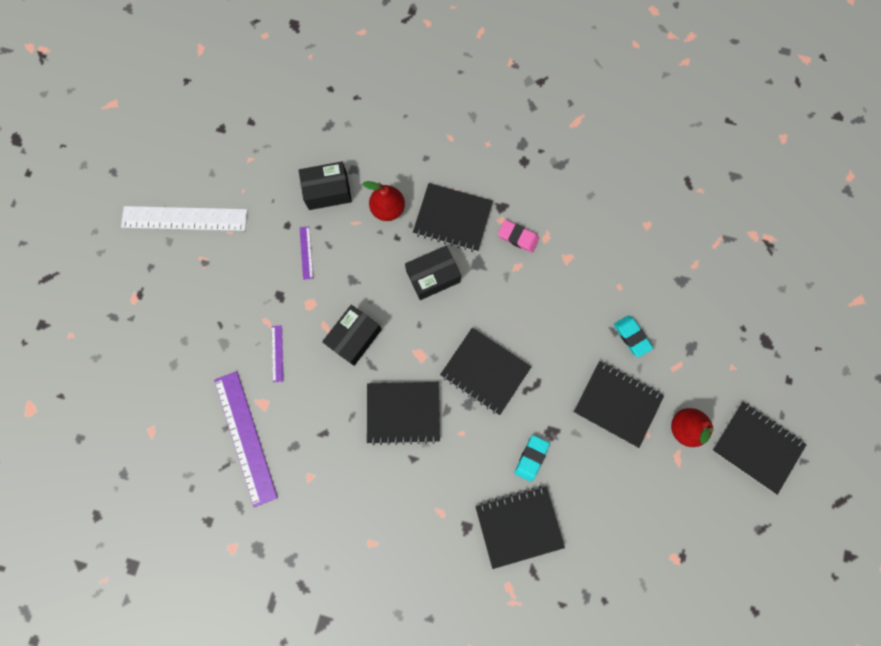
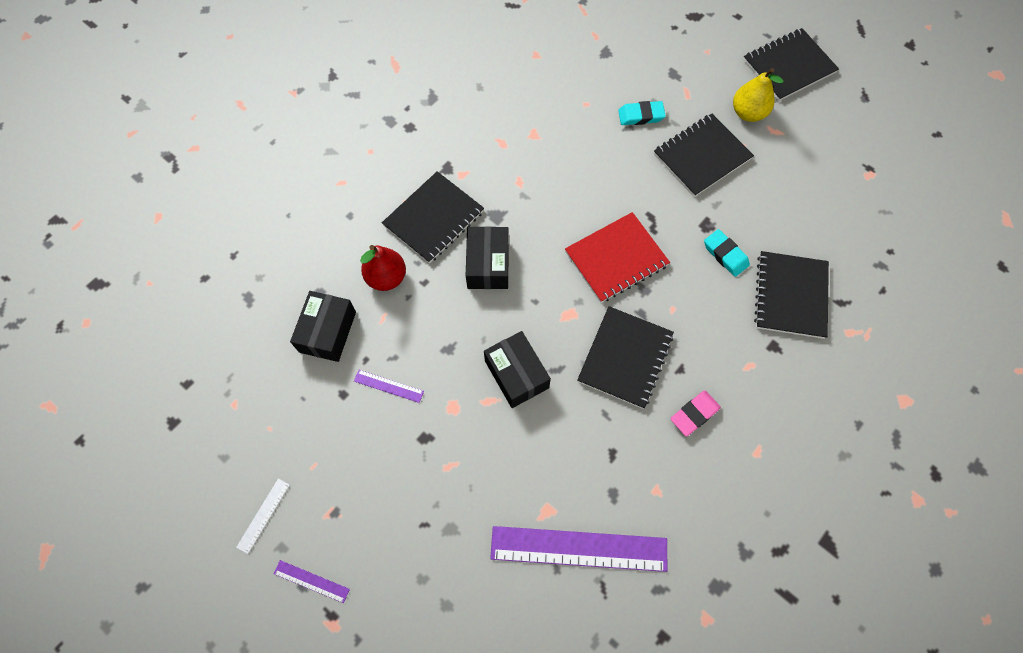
camera: 65 degrees left, 10 degrees down
(184, 219) = (263, 515): white ruler -> white ruler, size x0.44
(277, 353) = (493, 469): purple ruler -> purple ruler (311, 581)
(485, 371) = (616, 259): black notebook -> red notebook
(518, 237) = (488, 167): pink eraser -> pink eraser (694, 414)
(684, 427) = (748, 113): red pear -> yellow pear

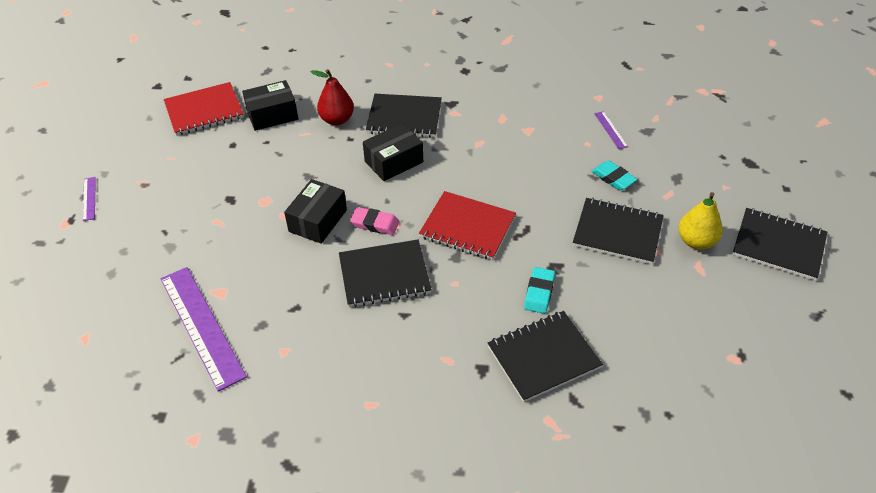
camera: 55 degrees right, 20 degrees down
(262, 394) = (204, 111): none -> red notebook
(263, 515) = (121, 154): white ruler -> none
(388, 386) = (255, 162): purple ruler -> purple ruler (611, 130)
(694, 414) = (371, 343): pink eraser -> pink eraser (375, 224)

